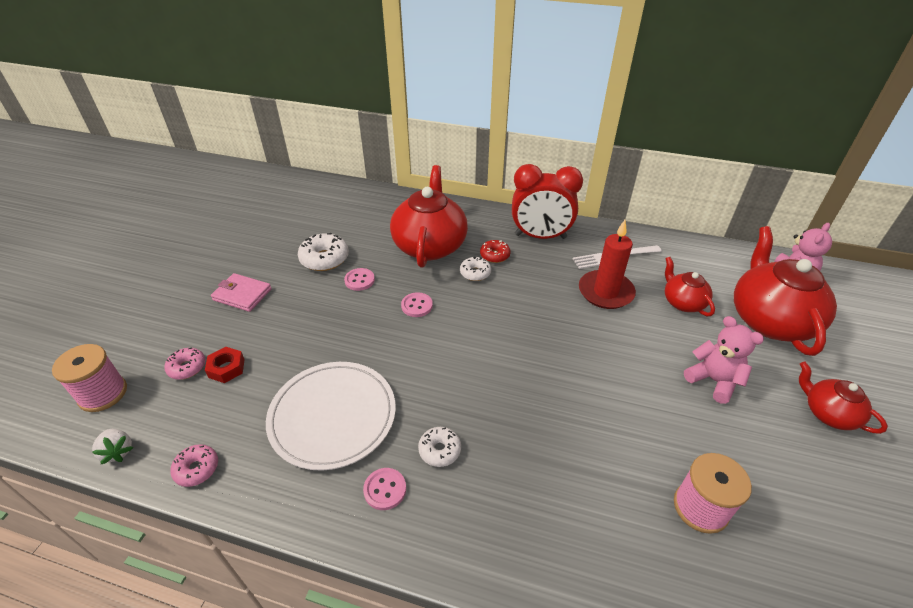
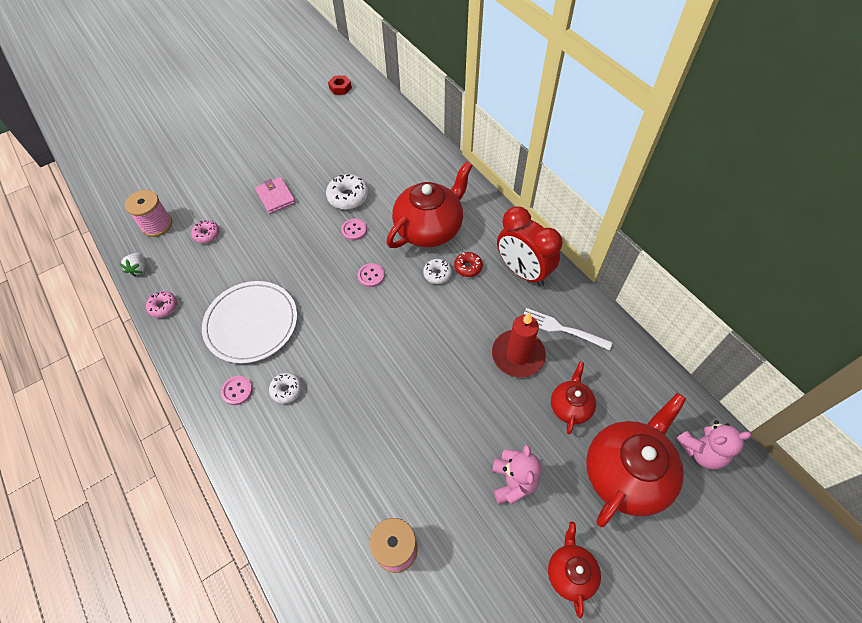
camera: 40 degrees right, 15 degrees up
(226, 368) = (225, 249): red nut -> red nut (340, 88)

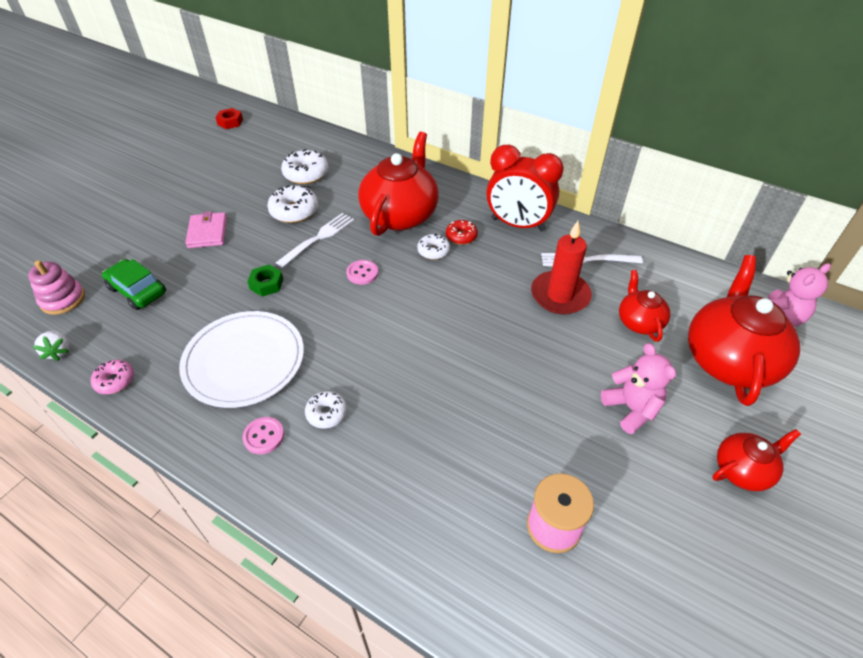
camera: 25 degrees left, 10 degrees down
(157, 225) = (63, 299): pink spool -> pink stacking toy
(207, 234) = (137, 291): pink donut -> green car
(276, 197) = (207, 232): pink wallet -> pink wallet turned 45 degrees clockwise
(296, 261) = (266, 284): none -> green nut
(354, 230) = (318, 238): pink button -> white fork
(375, 161) = (306, 174): none -> white donut
(570, 572) = (742, 470): red teapot -> red teapot turned 90 degrees clockwise

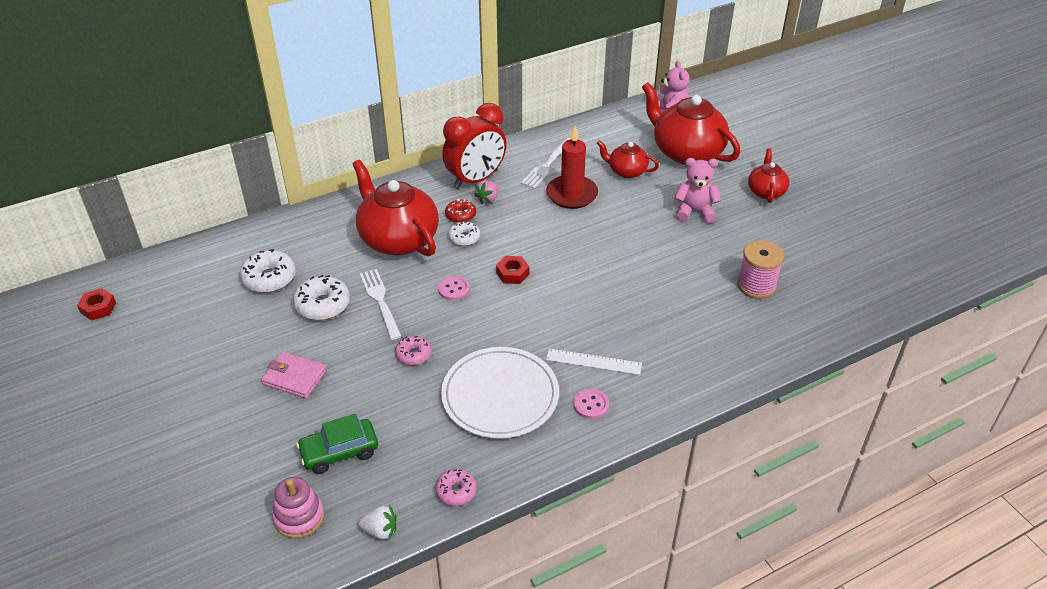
camera: 60 degrees left, 5 degrees down
(266, 284) = (413, 354): green nut -> pink donut
(326, 413) = (593, 361): white donut -> white ruler
(411, 301) = (512, 273): none -> red nut
(498, 243) = (488, 199): none -> pink strawberry

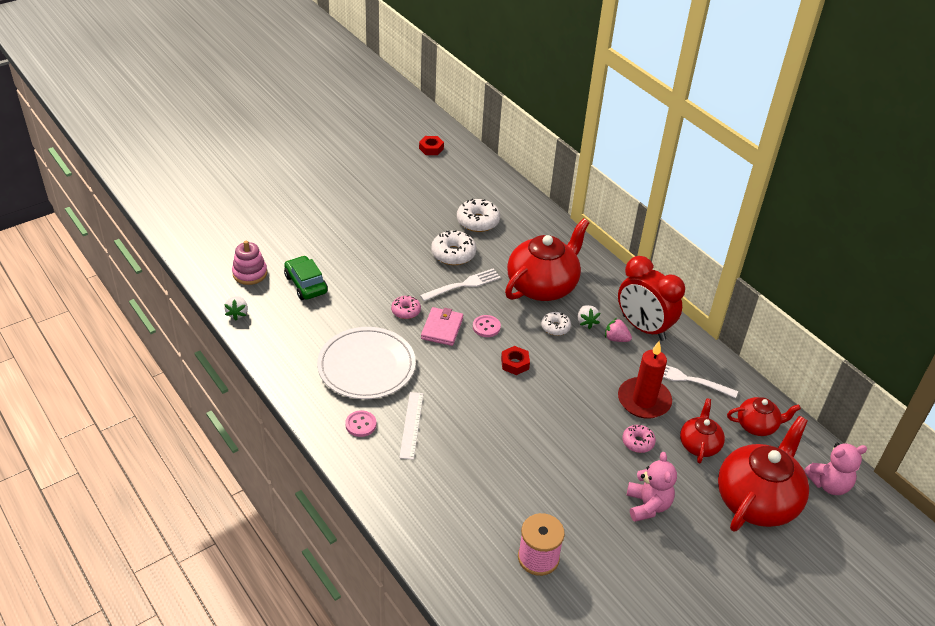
camera: 80 degrees right, 0 degrees up
(294, 377) = (375, 251): pink wallet -> pink wallet (442, 328)
(456, 491) = (270, 349): pink donut -> pink donut (638, 442)
(460, 215) = (586, 322): red donut -> white strawberry
(766, 191) = (707, 578): red teapot -> red teapot (757, 425)

